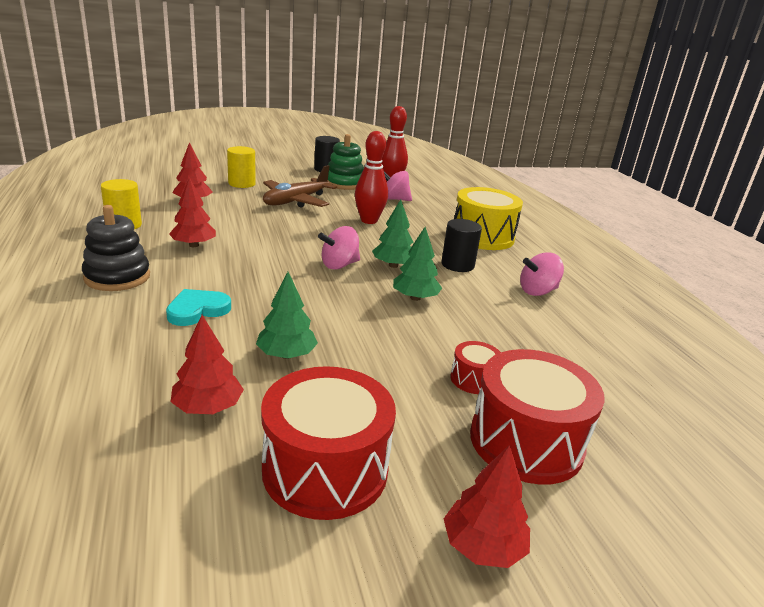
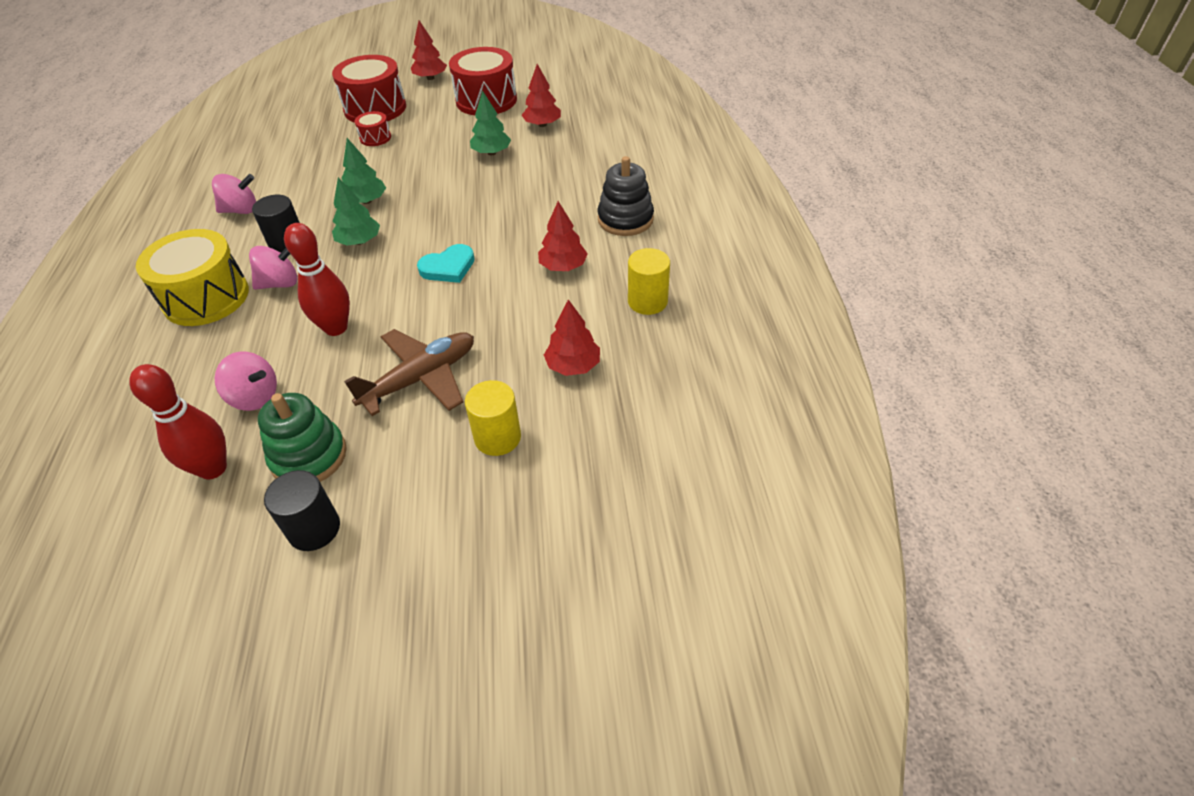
camera: 165 degrees left, 20 degrees up
(197, 310) = (553, 186): turquoise heart -> turquoise heart (448, 267)
(339, 265) = (416, 240): pink spinning top -> pink spinning top (280, 283)

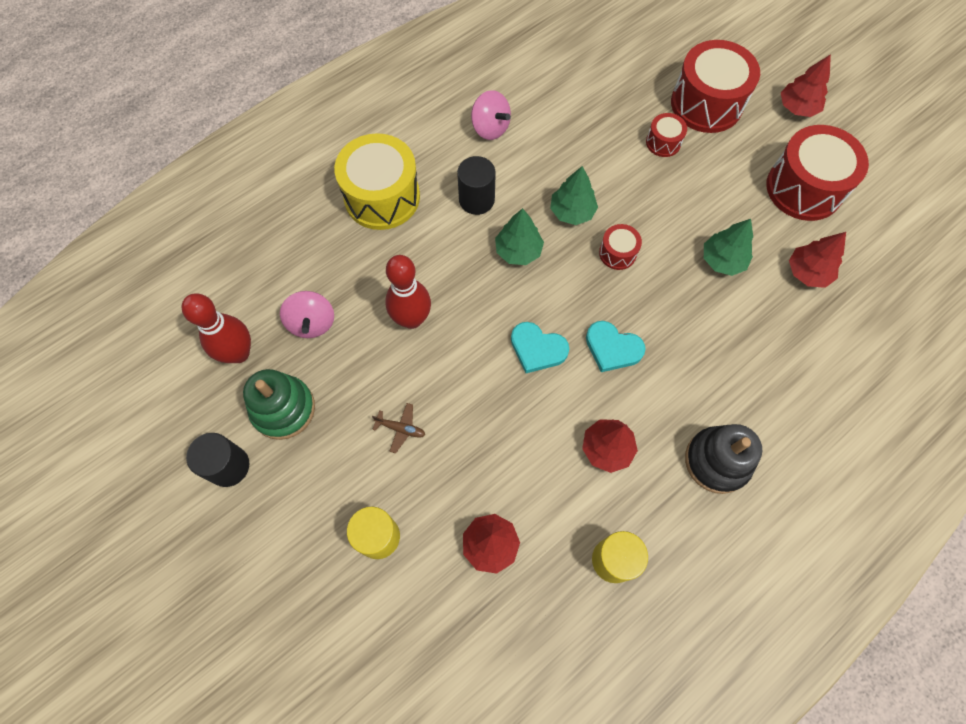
camera: 55 degrees right, 20 degrees up
(280, 283) = (431, 235): pink spinning top -> none
(421, 378) = (401, 429): brown plane -> brown plane, size x0.42
(426, 194) = (617, 253): none -> red drum
(493, 229) = (612, 348): none -> turquoise heart

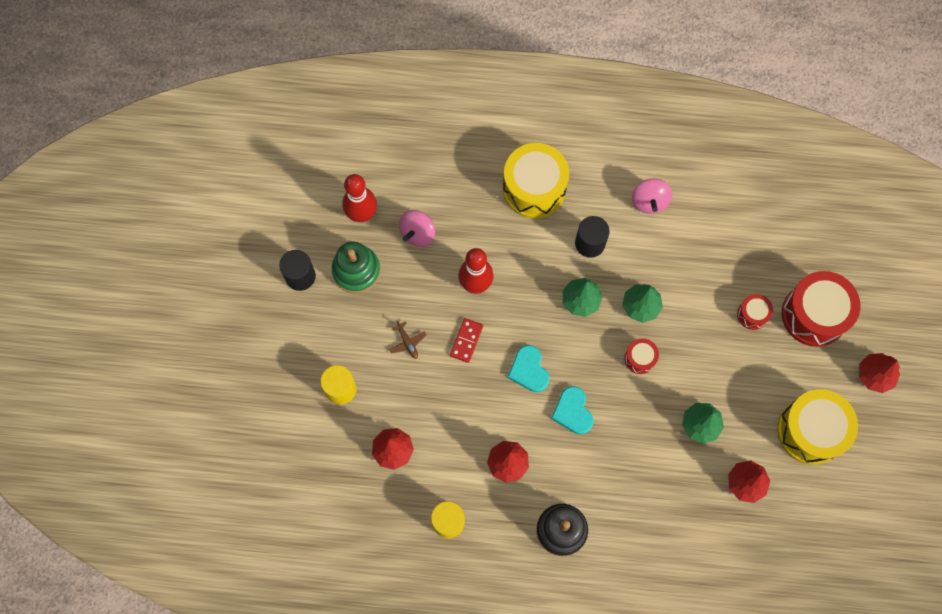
camera: 45 degrees right, 5 degrees up
(454, 376) = (466, 341): none -> red domino
(804, 188) = (810, 431): red drum -> yellow drum

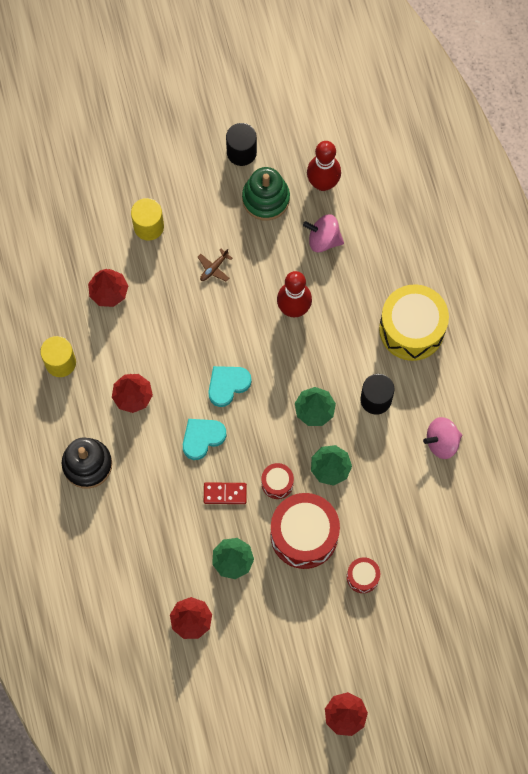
camera: 70 degrees right, 0 degrees up
(466, 341) = (235, 319): red domino -> red domino (225, 493)
(810, 431) = (264, 667): yellow drum -> none
(814, 315) = (385, 637): red drum -> red drum (304, 535)

